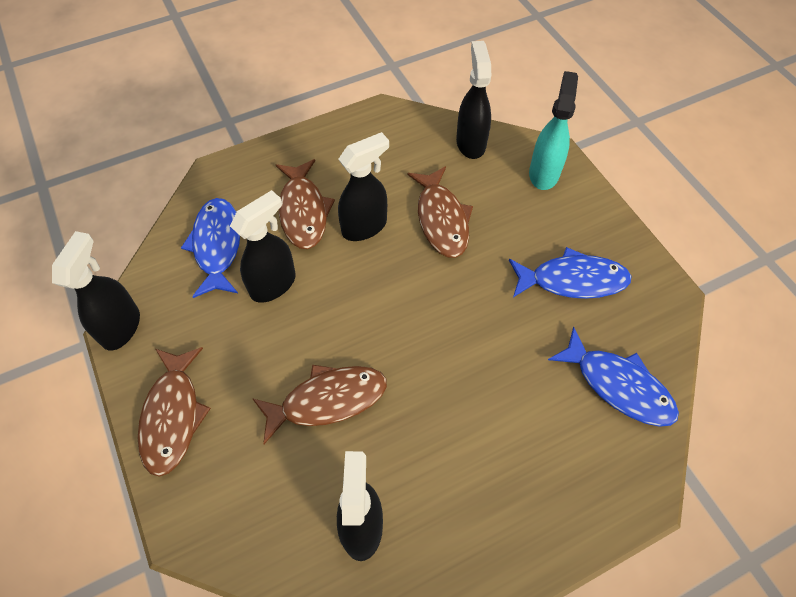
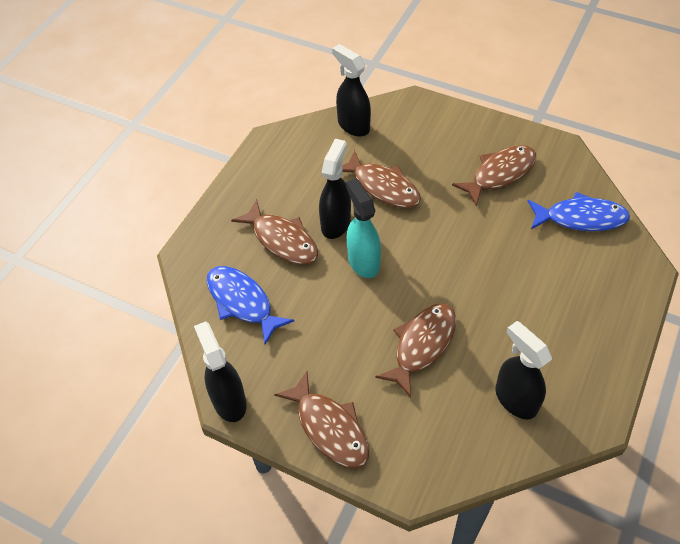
camera: 35 degrees left, 5 degrees down
(273, 284) = (311, 300): black spray bottle -> none
(544, 173) = (420, 117): turquoise spray bottle -> turquoise spray bottle (363, 262)
(572, 280) = (499, 174): blue fish -> brown fish

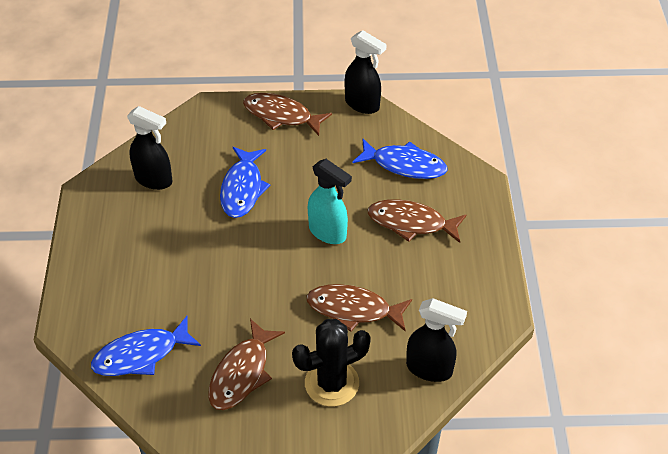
camera: 150 degrees right, 5 degrees down
(336, 223) = (374, 256): black spray bottle -> none
(422, 345) = (242, 189): brown fish -> blue fish
(432, 142) = (331, 383): none -> black cactus

